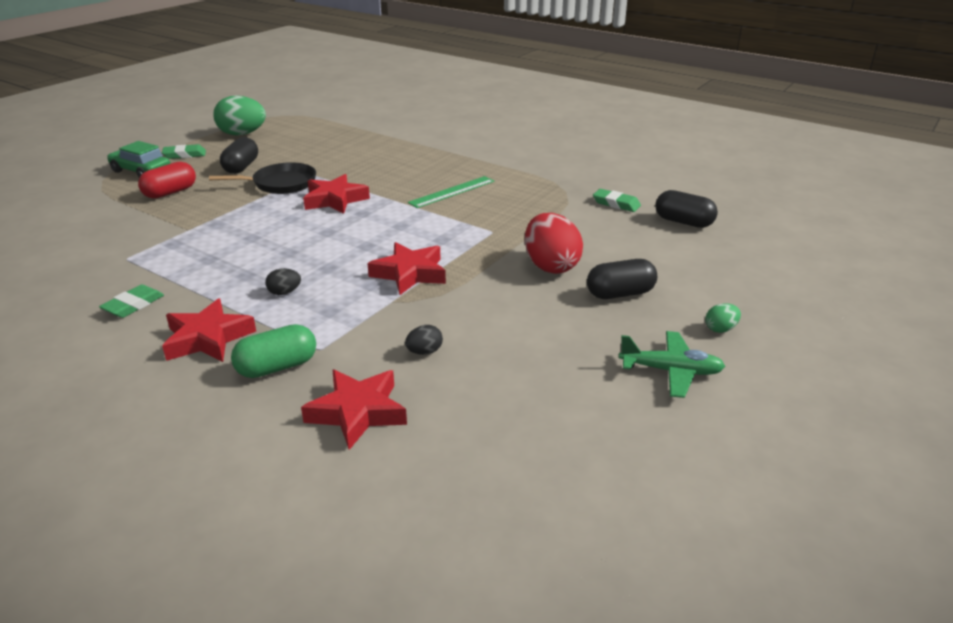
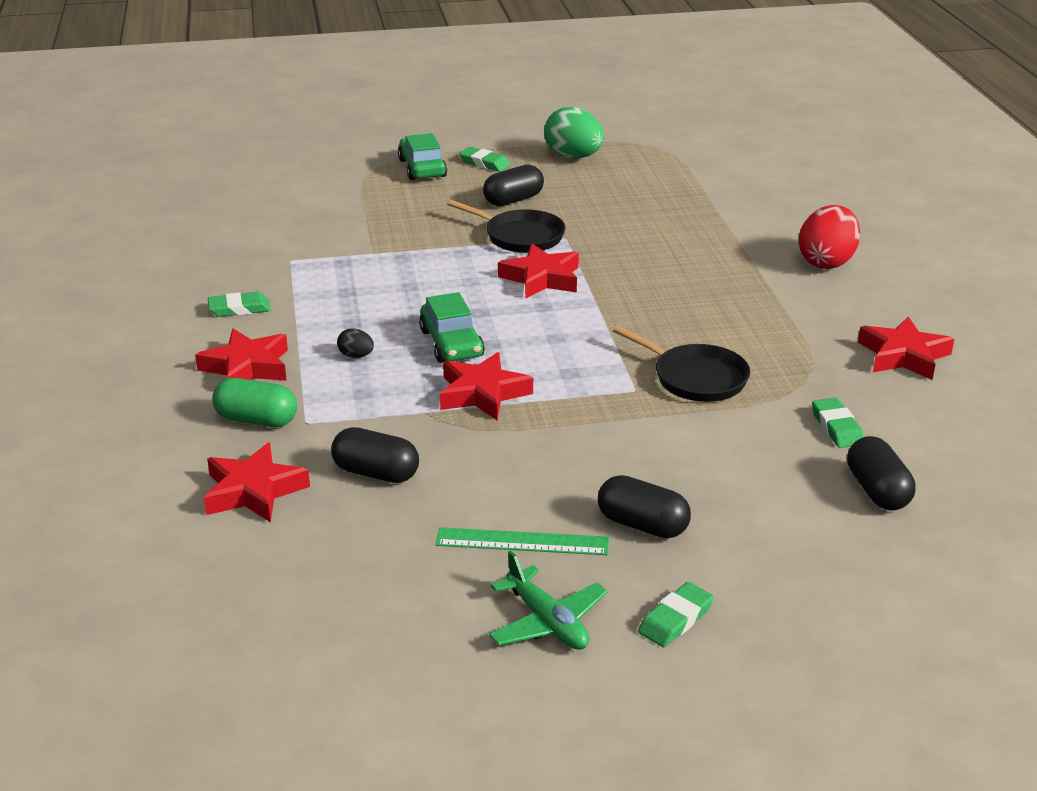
camera: 45 degrees right, 0 degrees up
(170, 192) = (413, 204): red capsule -> none
(340, 256) = (451, 343): none -> green car
(424, 352) = (376, 473): black egg -> black capsule
(452, 192) = (673, 323): green ruler -> green ruler (522, 541)
(512, 212) = (695, 378): none -> black pan
(551, 266) = (626, 458): red egg -> red egg (826, 262)
(585, 162) = (903, 356): none -> red star
(720, 329) = (675, 619): green egg -> green eraser

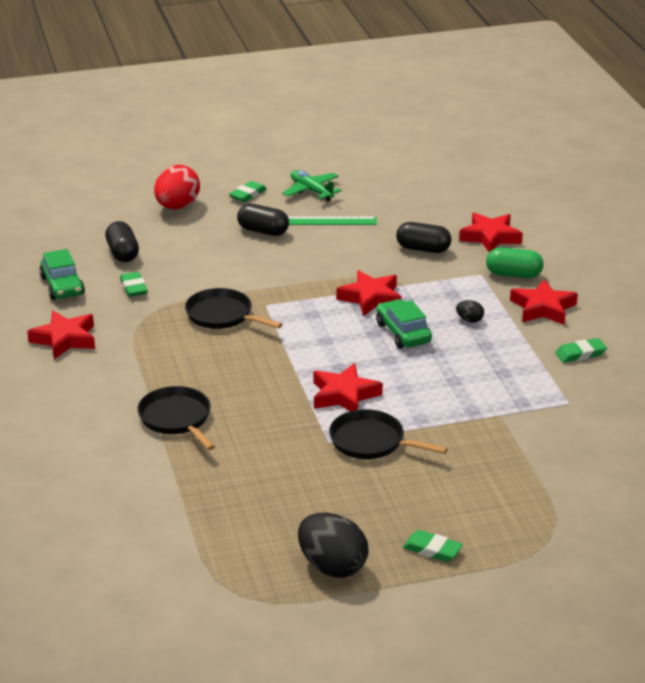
camera: 175 degrees right, 0 degrees up
(422, 168) = (499, 536): green car -> green car (62, 286)
(513, 200) = (387, 491): black capsule -> none
(573, 157) = (332, 566): green egg -> black egg
(732, 264) = (177, 419): none -> black pan
(826, 262) = (91, 425): red egg -> red egg (177, 206)

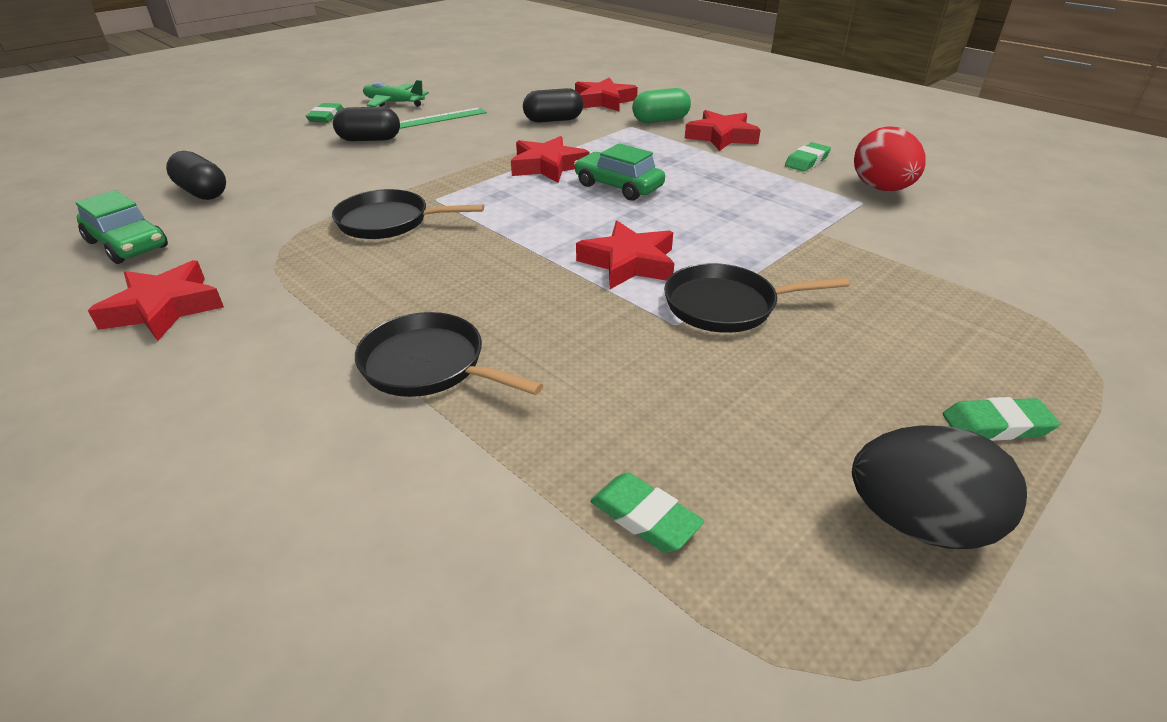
camera: 30 degrees left, 5 degrees up
(133, 287) = (241, 222): green eraser -> green eraser (645, 517)
(177, 206) = (248, 140): red egg -> red egg (881, 189)
(469, 320) = (669, 160): black egg -> none

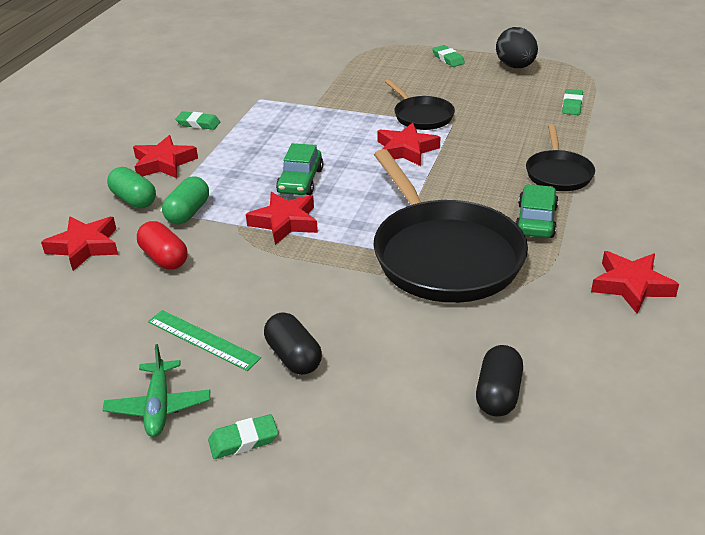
camera: 115 degrees left, 0 degrees up
(127, 244) = (606, 366): green car -> green car (535, 220)
(389, 222) = (443, 255): black pan -> black pan, size x1.96
(553, 120) = (164, 258): black capsule -> red capsule
(614, 135) = (188, 212): none -> green capsule
(881, 189) = (233, 96): red egg -> none

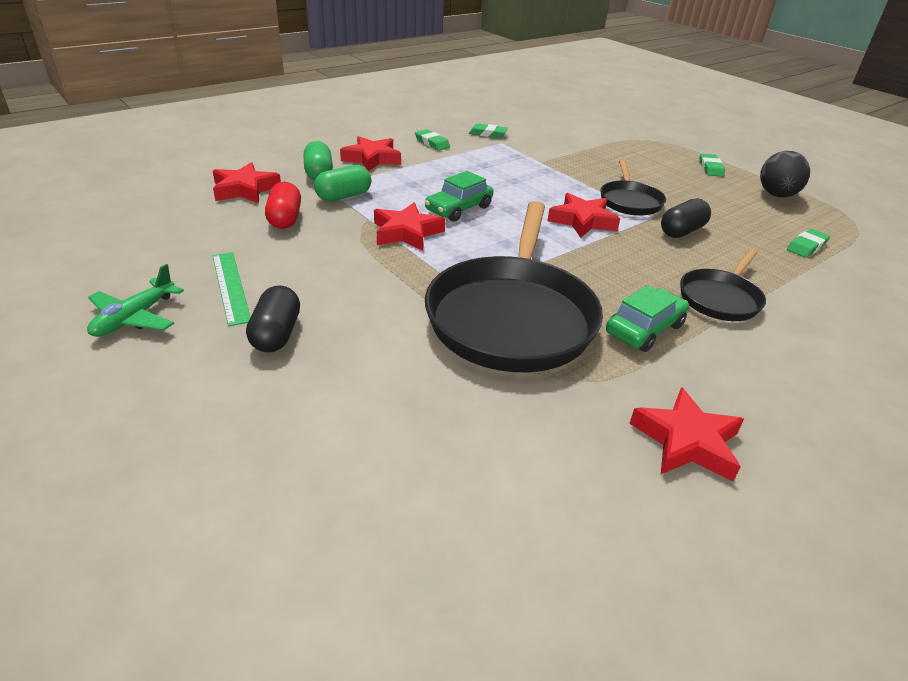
camera: 30 degrees right, 0 degrees up
(243, 440) = (151, 377): green eraser -> green eraser (487, 134)
(498, 394) = (408, 468): black capsule -> black capsule (682, 231)

